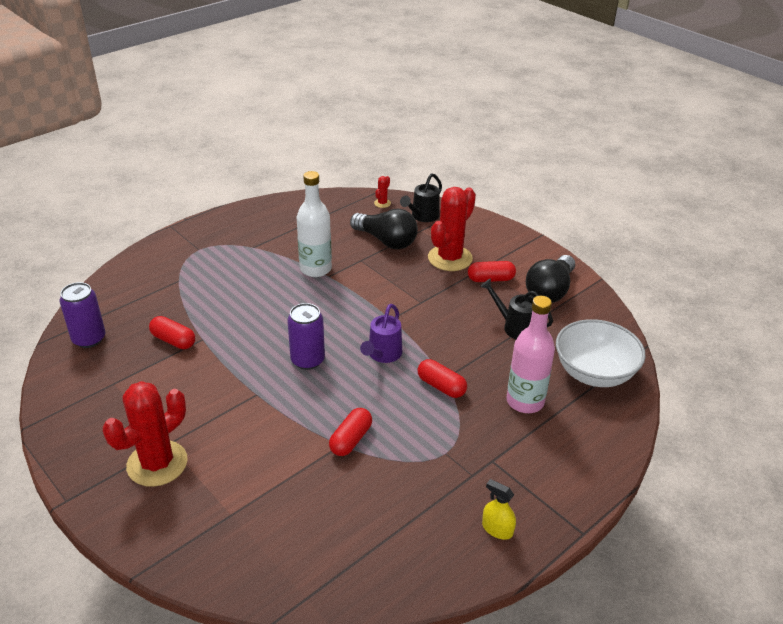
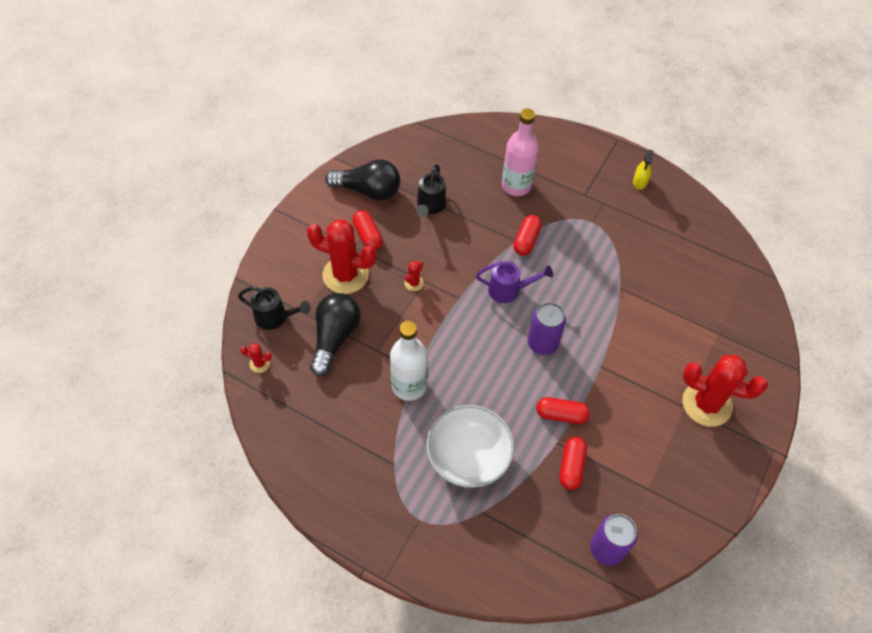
camera: 110 degrees left, 20 degrees up
(351, 440) = (612, 283): red capsule -> red capsule (561, 415)
(422, 295) = (414, 283): none -> red cactus
(594, 373) = (464, 149): white bowl -> white bowl (468, 457)

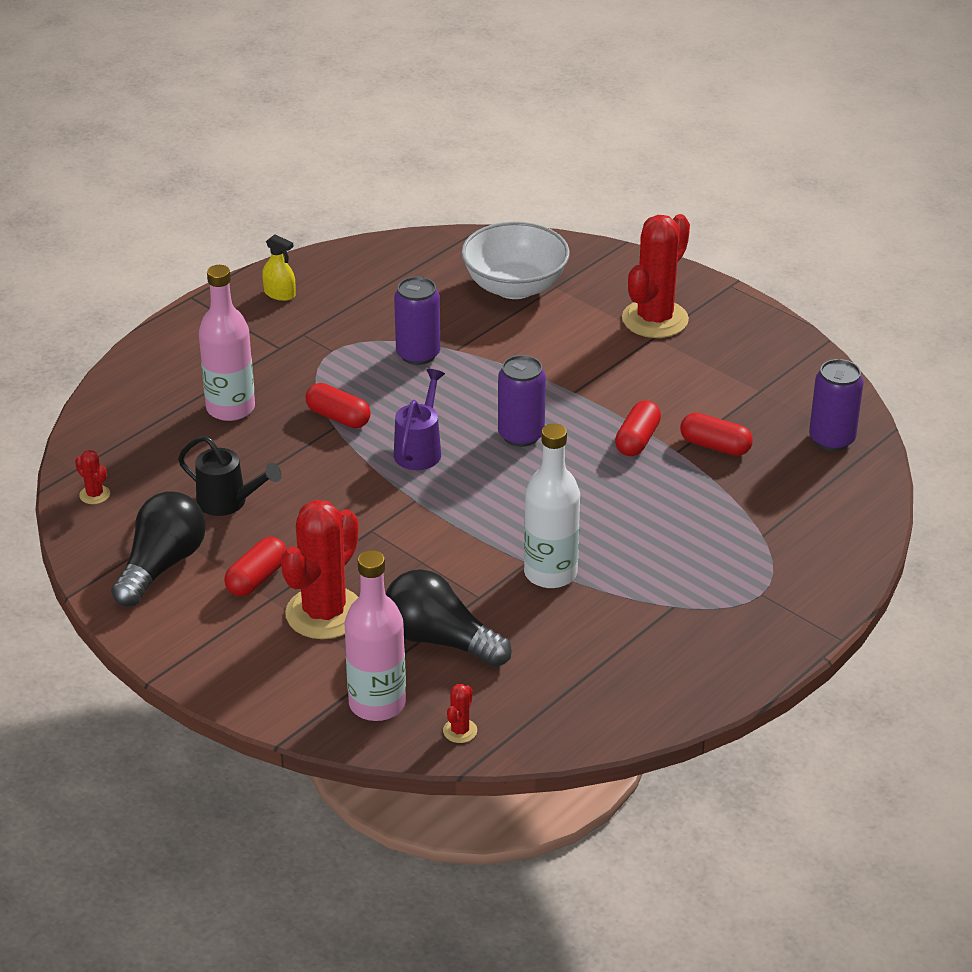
camera: 75 degrees left, 20 degrees down
(275, 317) = (377, 704): black watering can -> pink bottle
(367, 236) = (257, 578): red capsule -> red capsule turned 45 degrees counterclockwise
(414, 283) = (370, 541): red cactus -> red cactus (94, 495)
(468, 457) = (679, 534): white bowl -> white bowl (515, 287)
(607, 268) = (418, 354): none -> purple can

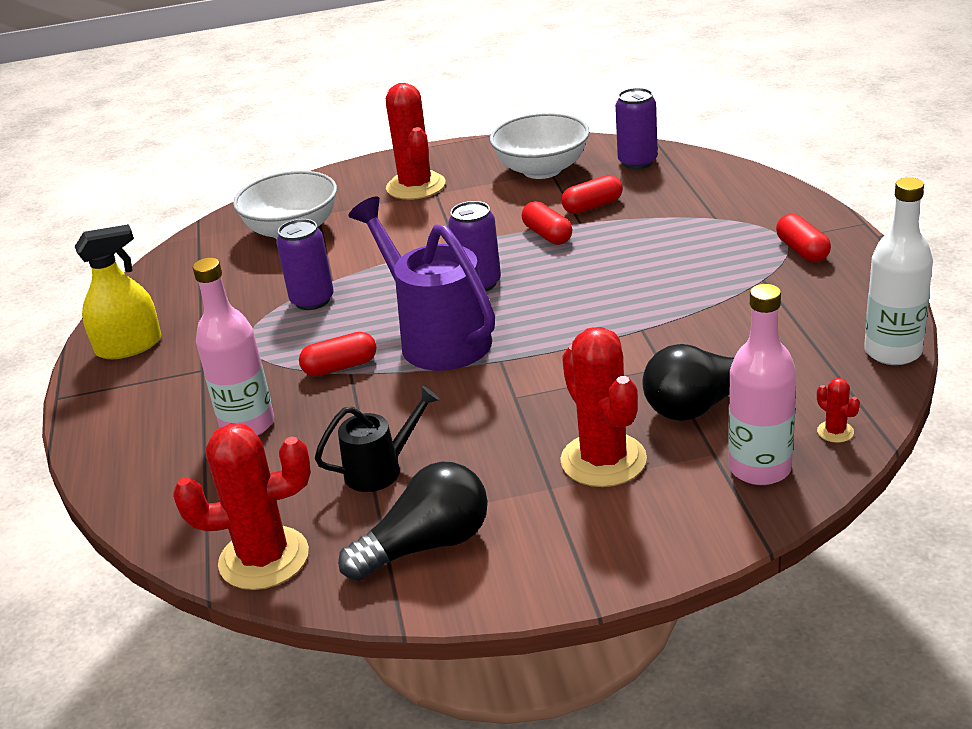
camera: 50 degrees left, 5 degrees down
(94, 495) = (264, 558): red cactus -> red cactus, size x2.41
(162, 565) = (426, 545): black light bulb -> black light bulb turned 90 degrees clockwise
(257, 578) = (512, 487): red capsule -> red capsule (802, 251)
(279, 294) = (129, 346): yellow spray bottle -> yellow spray bottle, size x1.78
(420, 449) = (437, 337): purple watering can -> purple watering can, size x1.85
(550, 573) = (668, 322): white bottle -> white bottle (892, 352)
(758, 383) = (542, 170): none -> white bowl

